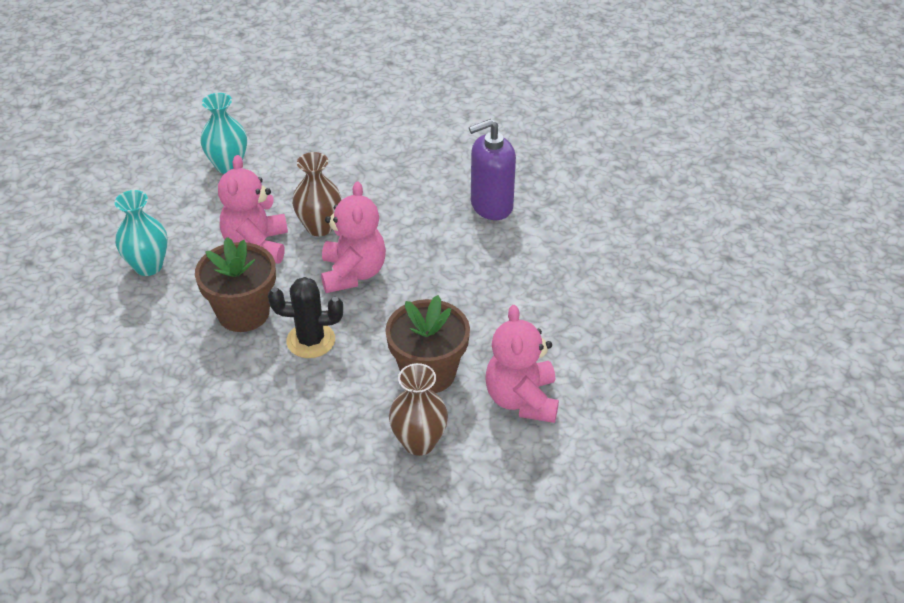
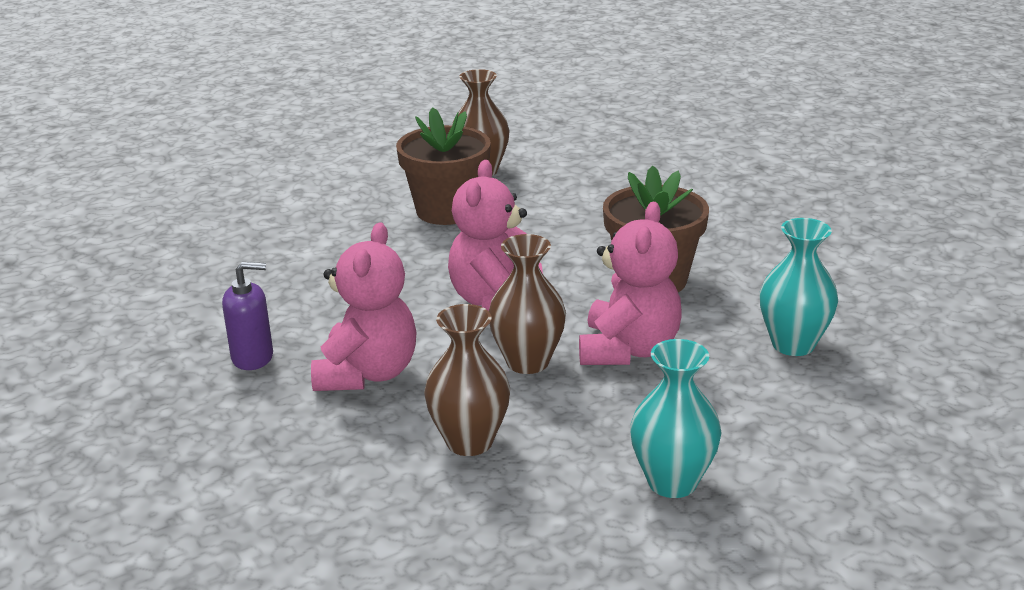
camera: 165 degrees left, 15 degrees down
(311, 340) = (571, 247): black cactus -> none
(339, 172) = (469, 441): none -> brown vase
(491, 205) = (253, 357): purple soap dispenser -> purple soap dispenser, size x0.64
(522, 399) = (362, 185): pink teddy bear -> pink teddy bear (367, 374)

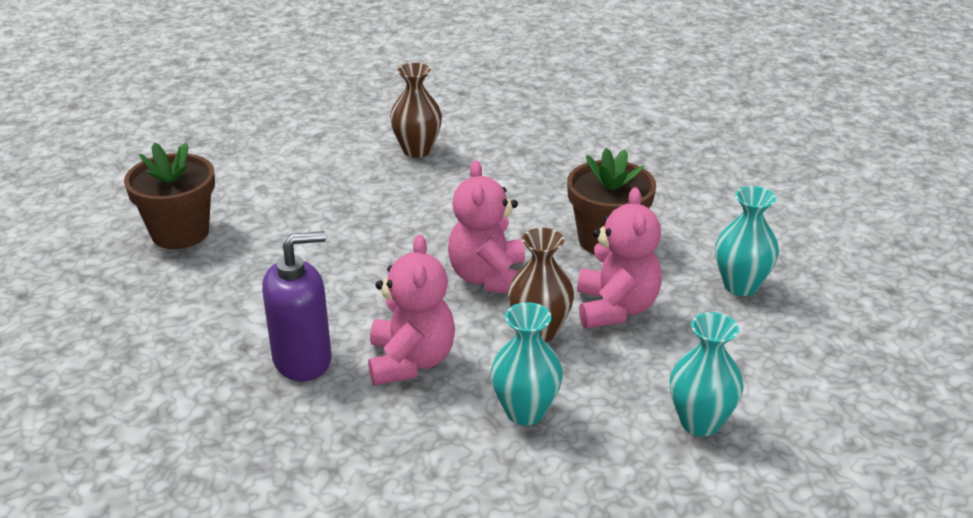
camera: 15 degrees left, 5 degrees up
(253, 357) = (303, 360): purple soap dispenser -> purple soap dispenser, size x1.57
(447, 211) = (405, 193): brown flower pot -> brown flower pot (180, 233)
(469, 441) = (525, 411): brown vase -> turquoise vase

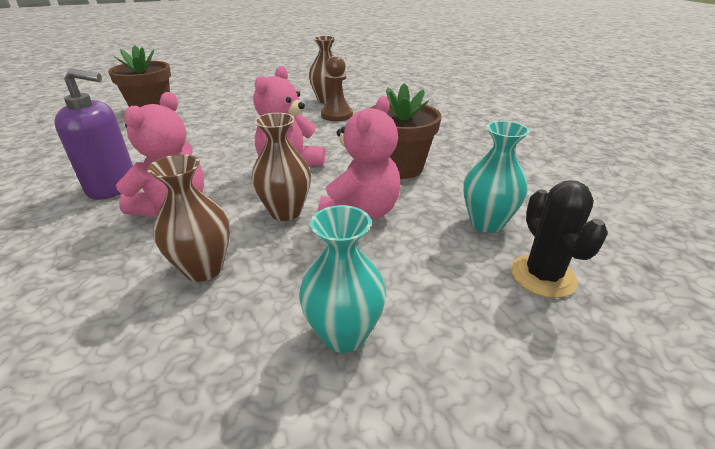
camera: 25 degrees right, 0 degrees up
(458, 176) = (337, 115): none -> brown pawn
(525, 411) = (203, 269): turquoise vase -> brown vase
(816, 324) = (542, 276): none -> black cactus

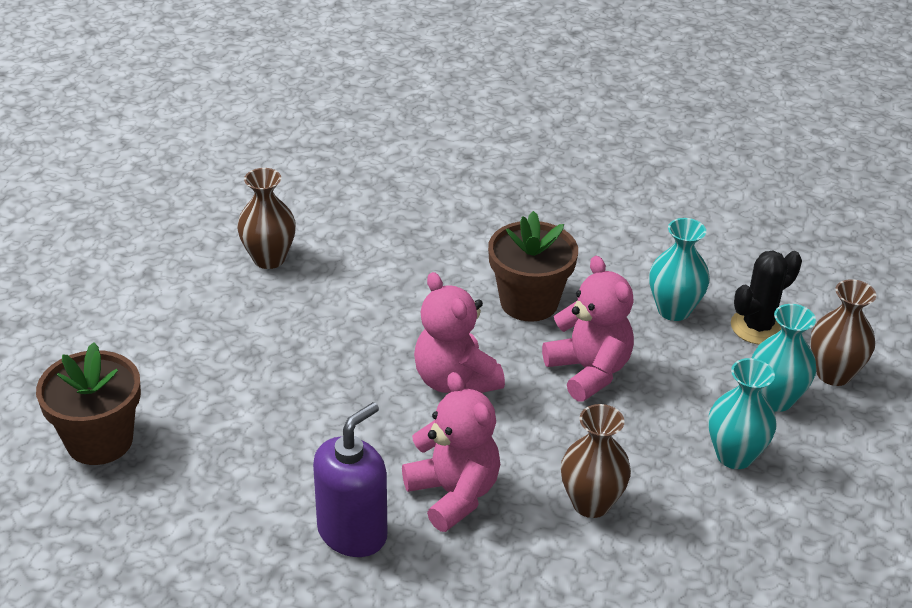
camera: 55 degrees left, 5 degrees up
(285, 212) = (542, 419): brown vase -> brown vase (833, 374)
(337, 115) = (335, 276): brown pawn -> none
(461, 331) = (775, 399): none -> turquoise vase
(542, 276) = (757, 327): black cactus -> black cactus turned 60 degrees counterclockwise

